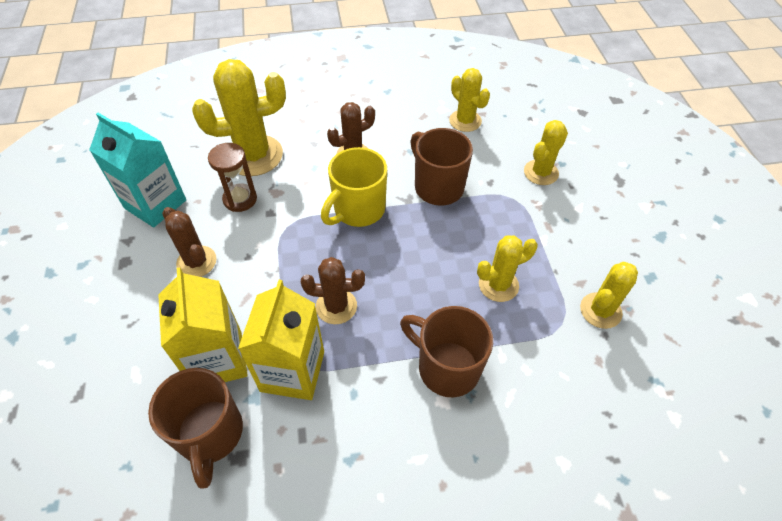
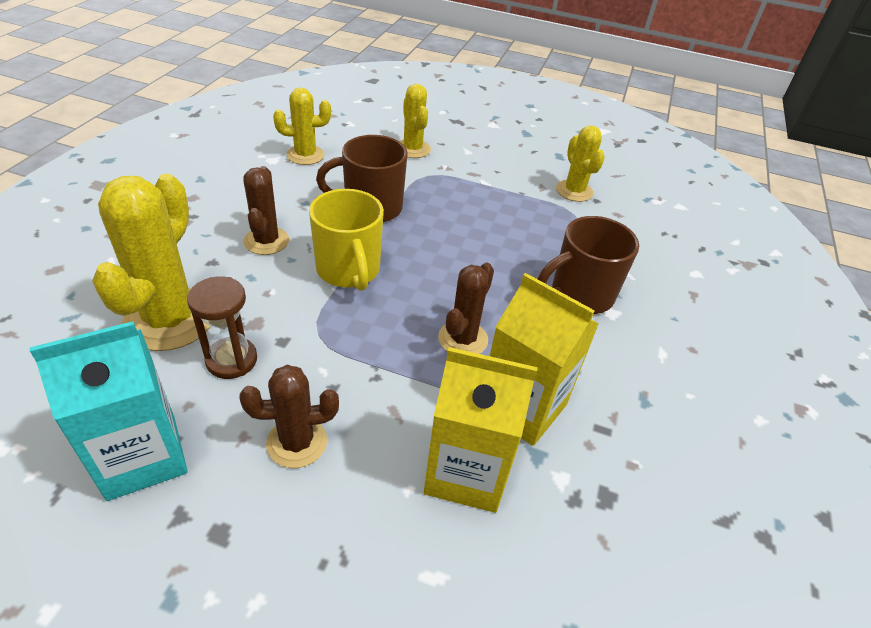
camera: 65 degrees left, 10 degrees down
(210, 434) = (565, 515): brown mug -> none
(498, 285) = (514, 227): yellow cactus -> none

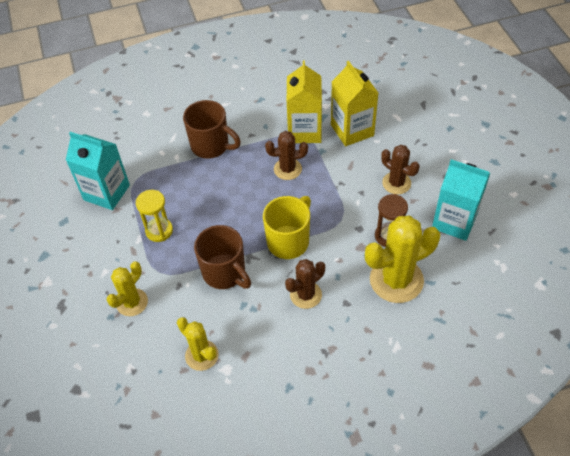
camera: 120 degrees left, 10 degrees up
(480, 197) = (159, 231): none -> yellow hourglass
(574, 191) = (106, 192): yellow cactus -> turquoise carton

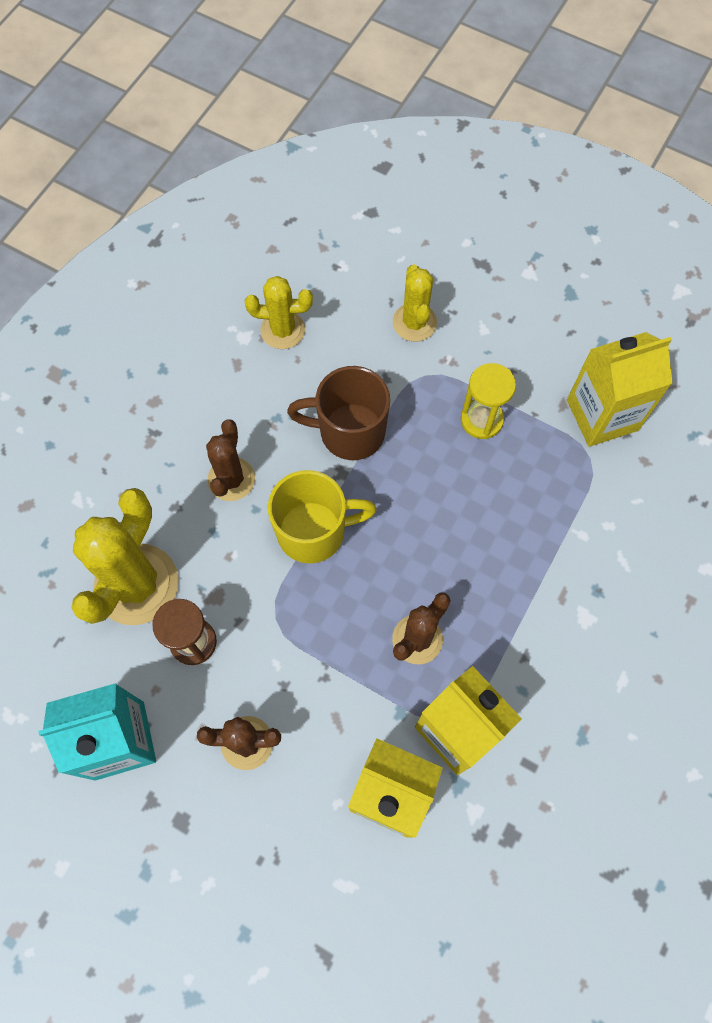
camera: 135 degrees right, 15 degrees up
(106, 192) = (602, 415): turquoise carton -> yellow carton
(211, 146) = (557, 590): brown mug -> none
(289, 241) = (314, 531): yellow mug -> yellow mug turned 90 degrees counterclockwise

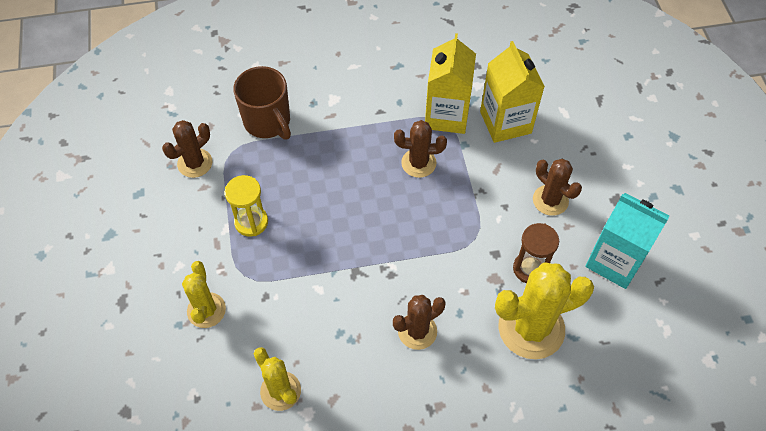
camera: 130 degrees left, 10 degrees down
(314, 531) = (407, 258): yellow mug -> none
(349, 431) = (323, 288): brown mug -> brown mug (268, 122)
(414, 322) = (206, 310): yellow cactus -> yellow cactus turned 45 degrees counterclockwise
(602, 415) = (195, 163): yellow carton -> brown cactus

